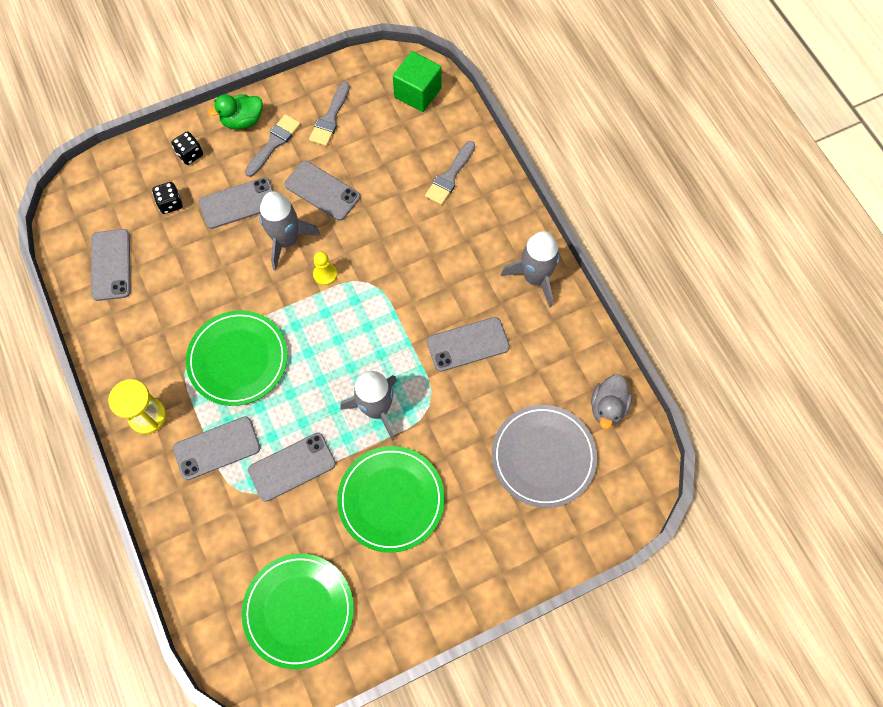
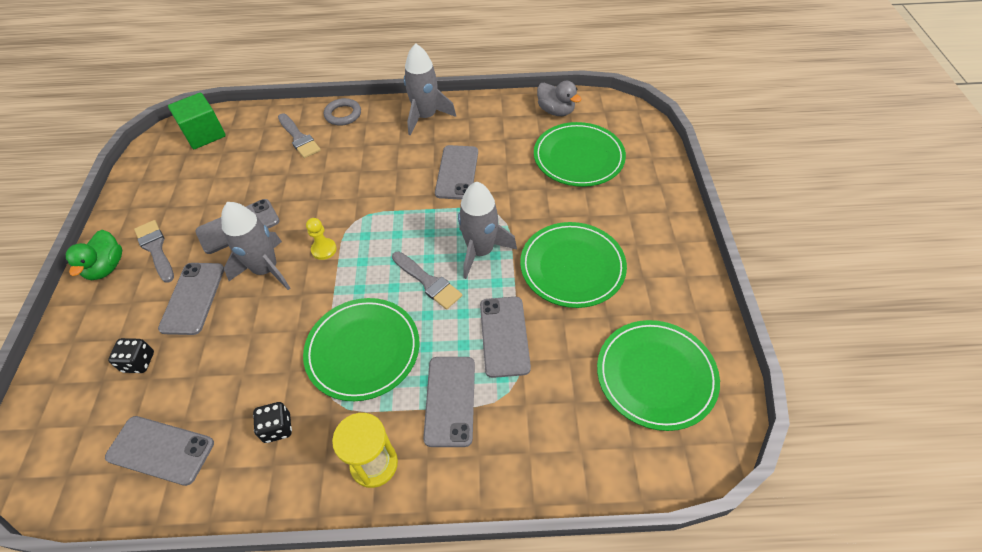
camera: 65 degrees left, 15 degrees down
(190, 154) = (99, 325): black dice -> black dice (277, 428)
(330, 118) = (171, 199): grey brush -> grey brush (428, 282)
(501, 197) = (343, 114): none -> grey ring
(543, 456) = (578, 157): grey plate -> green plate

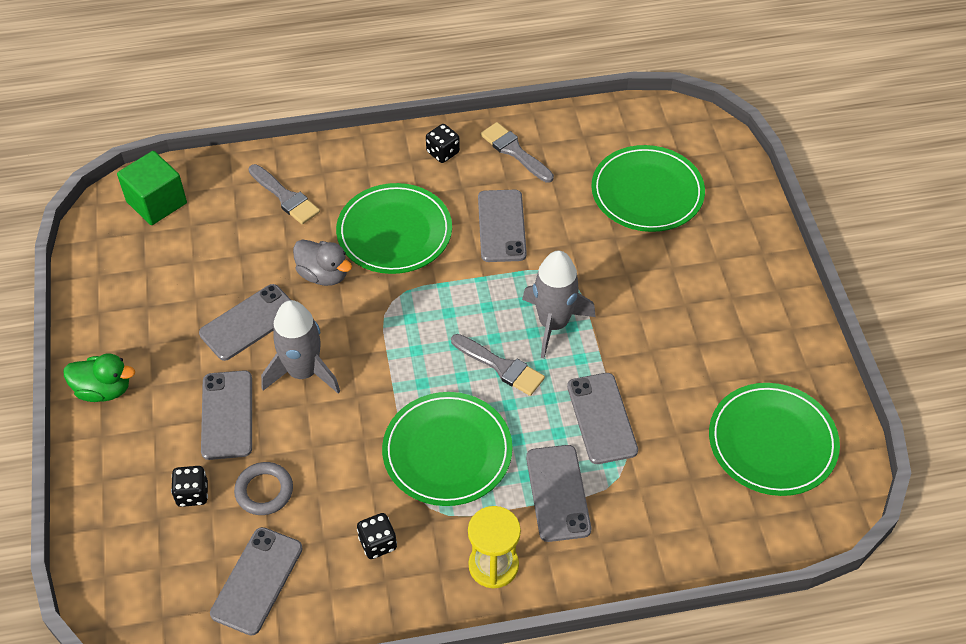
camera: 10 degrees left, 0 degrees up
(106, 267) = (104, 390): green duck -> green duck turned 75 degrees counterclockwise
(155, 249) = (156, 361): grey brush -> grey brush (514, 151)
(161, 450) = (257, 580): grey phone -> grey phone turned 75 degrees counterclockwise
(324, 249) = (365, 340): yellow pawn -> none
(343, 114) = (333, 158): grey ring -> grey ring (264, 491)
(426, 117) = (443, 152): grey rocket -> black dice
(556, 111) = (608, 130): grey duck -> grey duck (323, 275)
(572, 267) = (663, 331): green plate -> green plate (394, 232)

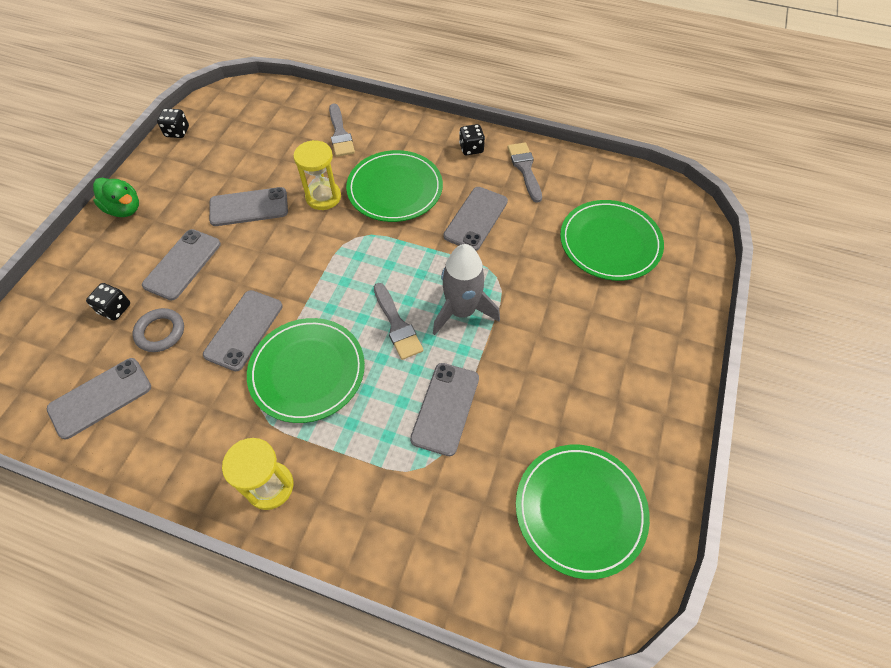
camera: 30 degrees right, 5 degrees up
(156, 202) = (257, 104): green cube -> none
(303, 372) = (255, 259): grey rocket -> none
(323, 275) = (323, 197): grey duck -> yellow hourglass
(378, 543) = (202, 417): black dice -> black dice (177, 132)
(558, 493) = (365, 453): grey phone -> grey phone (244, 330)

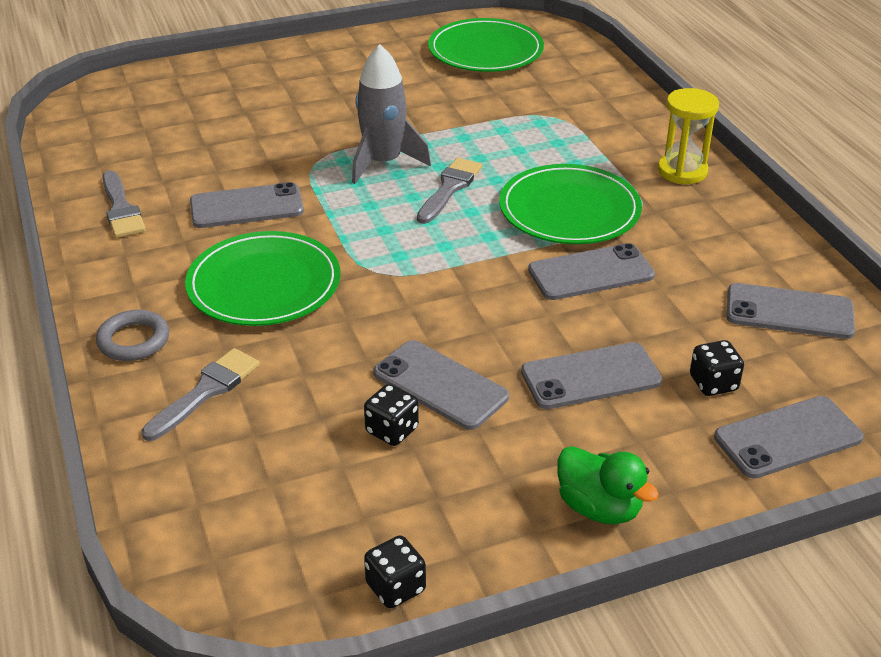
camera: 130 degrees left, 20 degrees down
(124, 209) = (599, 508): green duck -> green duck turned 135 degrees clockwise
(160, 332) = (679, 326): grey ring -> grey ring (133, 340)
(323, 197) = (345, 332): yellow hourglass -> none
(445, 408) = (493, 128): grey phone -> grey phone (788, 438)
(471, 148) = (120, 262): black dice -> black dice (392, 430)
(525, 169) = (121, 209): grey brush -> grey brush turned 60 degrees counterclockwise
(610, 242) = (189, 121): green plate -> none

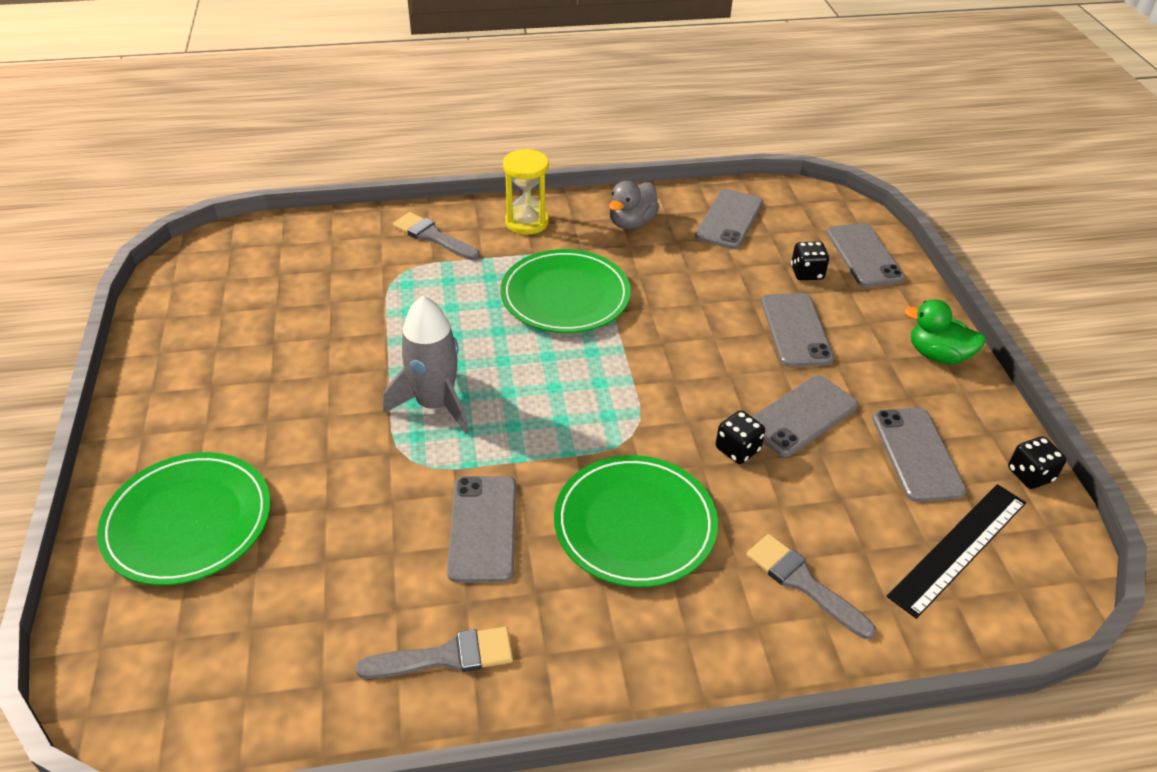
camera: 80 degrees left, 5 degrees up
(133, 340) = (715, 645): grey ring -> none
(265, 510) = (959, 548): none -> black ruler
(392, 430) = (858, 454): black dice -> black dice (737, 449)
(449, 188) = (503, 364): grey brush -> grey brush (433, 236)
(485, 51) = (236, 293): green plate -> green plate (188, 521)
(591, 273) = (662, 302): grey phone -> grey phone (916, 454)
(599, 508) = (937, 355): green duck -> green duck turned 120 degrees counterclockwise
(729, 238) = (631, 223): none -> grey duck

